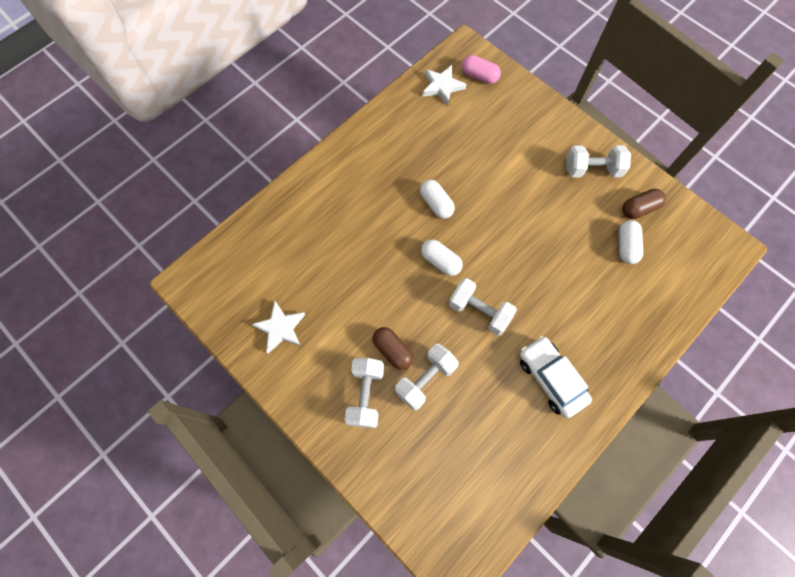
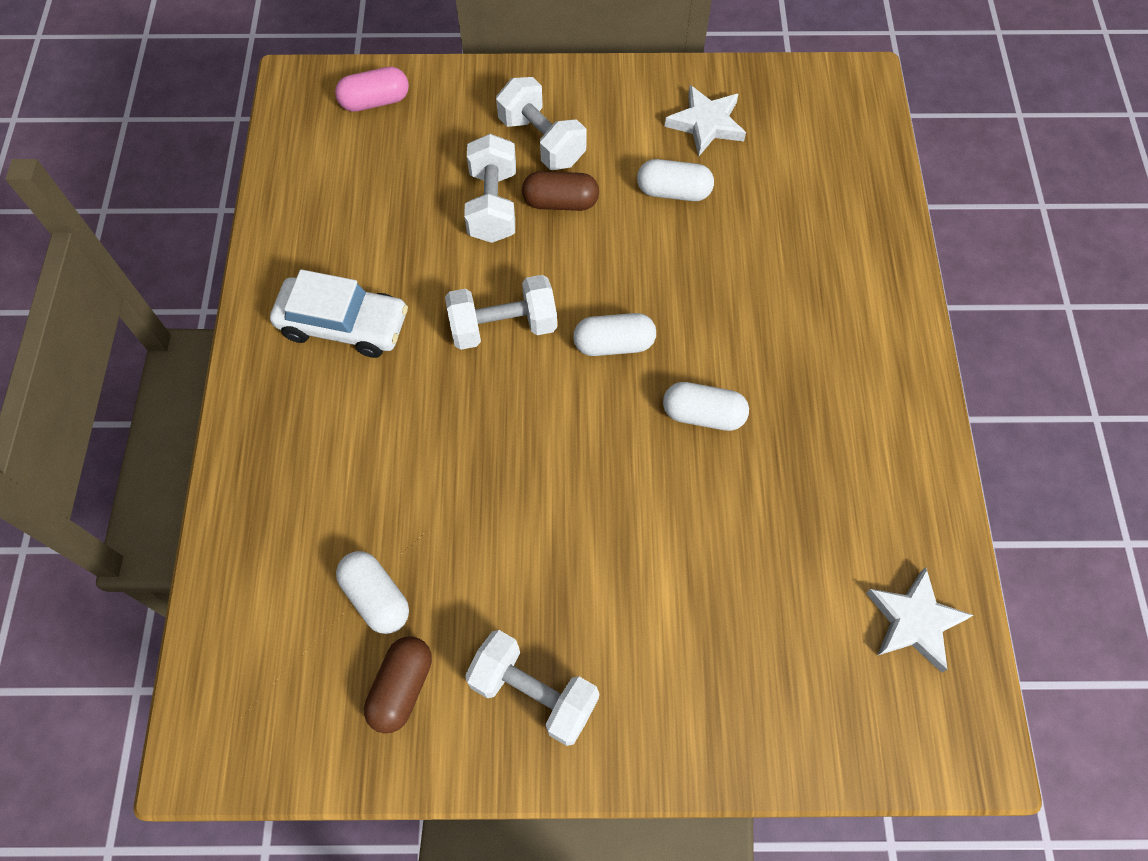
camera: 135 degrees right, 5 degrees down
(337, 307) = (673, 191): none -> white capsule
(479, 76) = (884, 707): pink capsule -> pink capsule (375, 101)
(592, 169) = (533, 693): white dumbbell -> white dumbbell turned 75 degrees clockwise

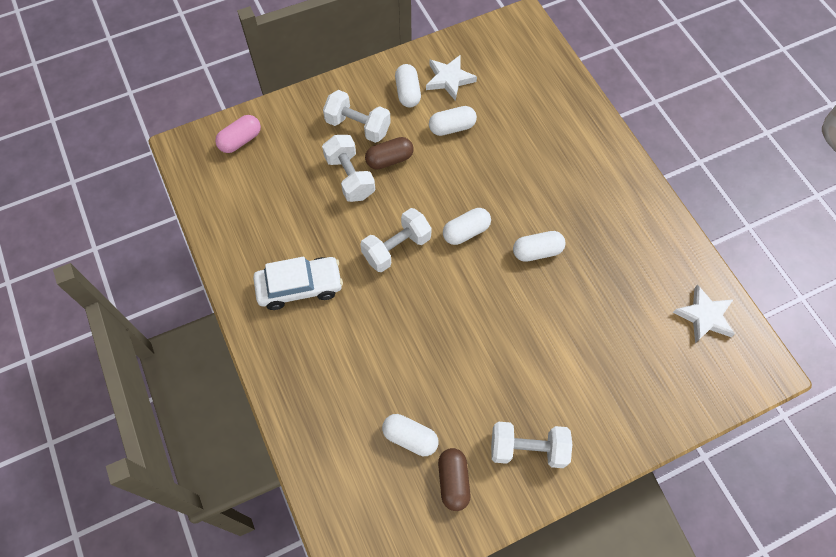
camera: 25 degrees left, 0 degrees up
(636, 121) = (408, 92): none -> white capsule

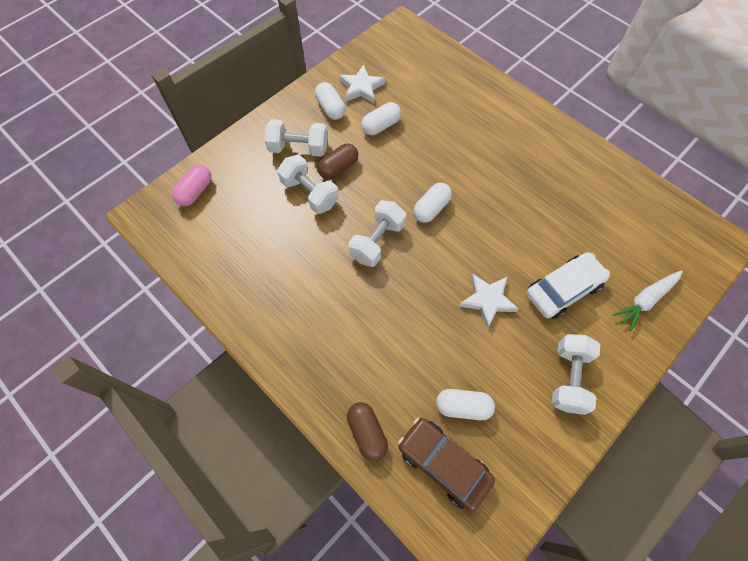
camera: 20 degrees left, 0 degrees up
(299, 287) = (304, 304): white car -> white car (563, 289)
(368, 483) = (443, 464): none -> brown car
(453, 481) = (518, 432): brown capsule -> brown capsule (367, 433)
(528, 449) = (568, 378): white dumbbell -> white dumbbell turned 60 degrees counterclockwise
(537, 251) = (498, 206): white capsule -> none
(647, 401) = (645, 300): none -> white carrot
(704, 316) = (655, 215): white star -> white star (487, 300)

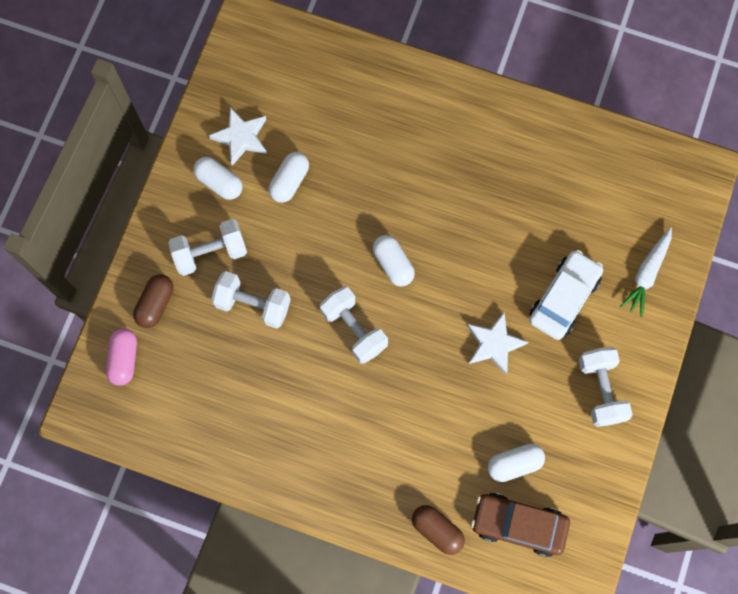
camera: 25 degrees left, 10 degrees up
(338, 168) = (268, 258): brown capsule -> brown capsule (156, 304)
(377, 241) = (354, 329): white dumbbell -> white dumbbell turned 45 degrees counterclockwise
(431, 208) = (393, 264): white capsule -> white capsule turned 45 degrees counterclockwise

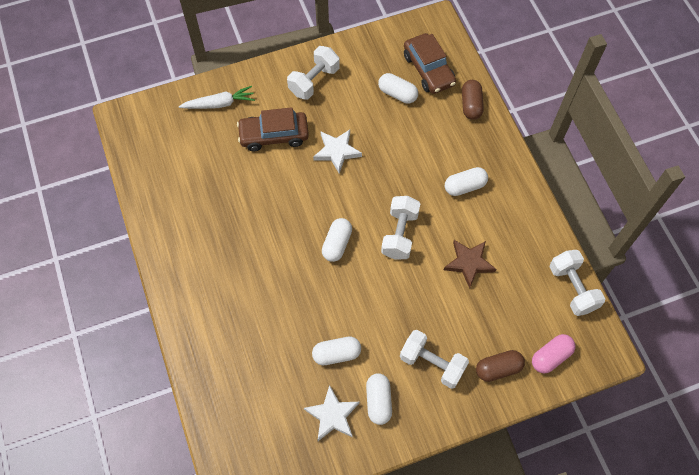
camera: 130 degrees left, 10 degrees down
(253, 304) = (440, 306): white dumbbell -> white dumbbell (572, 288)
(270, 367) = (469, 263): none -> brown star
(350, 436) = (464, 186): none -> white capsule
(564, 298) = (274, 135): white car -> brown car

